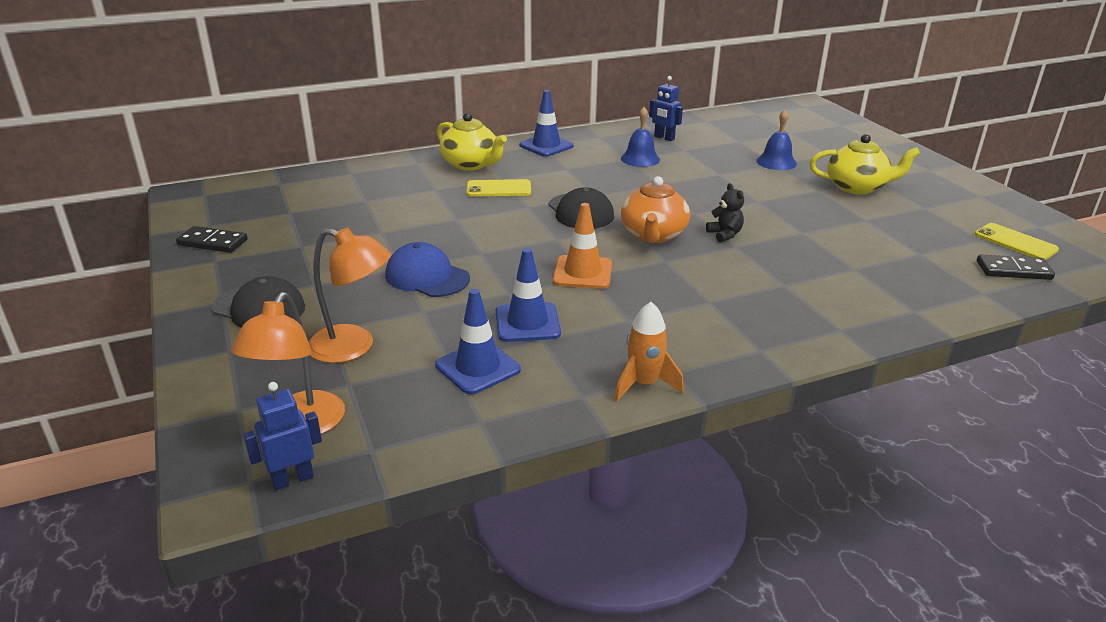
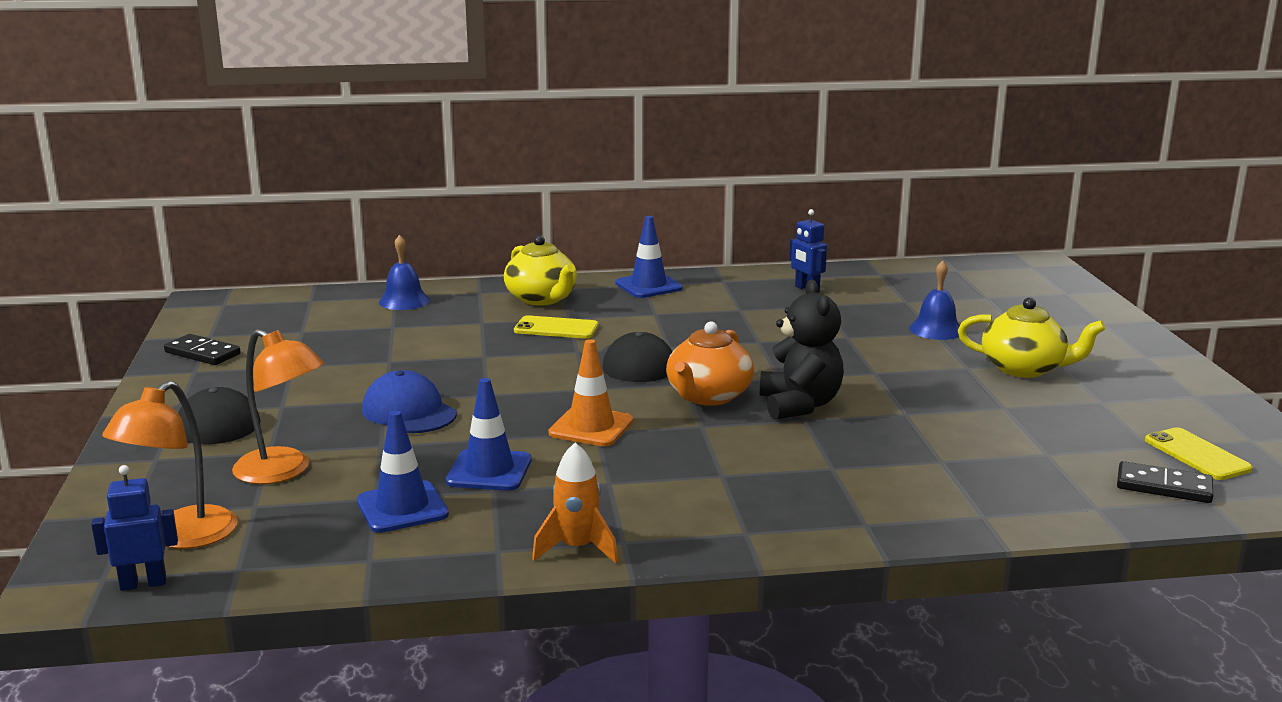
camera: 15 degrees right, 10 degrees down
(640, 159) = (757, 310): blue bell -> blue bell (404, 301)
(725, 235) = (799, 405): black teddy bear -> black teddy bear, size x1.88

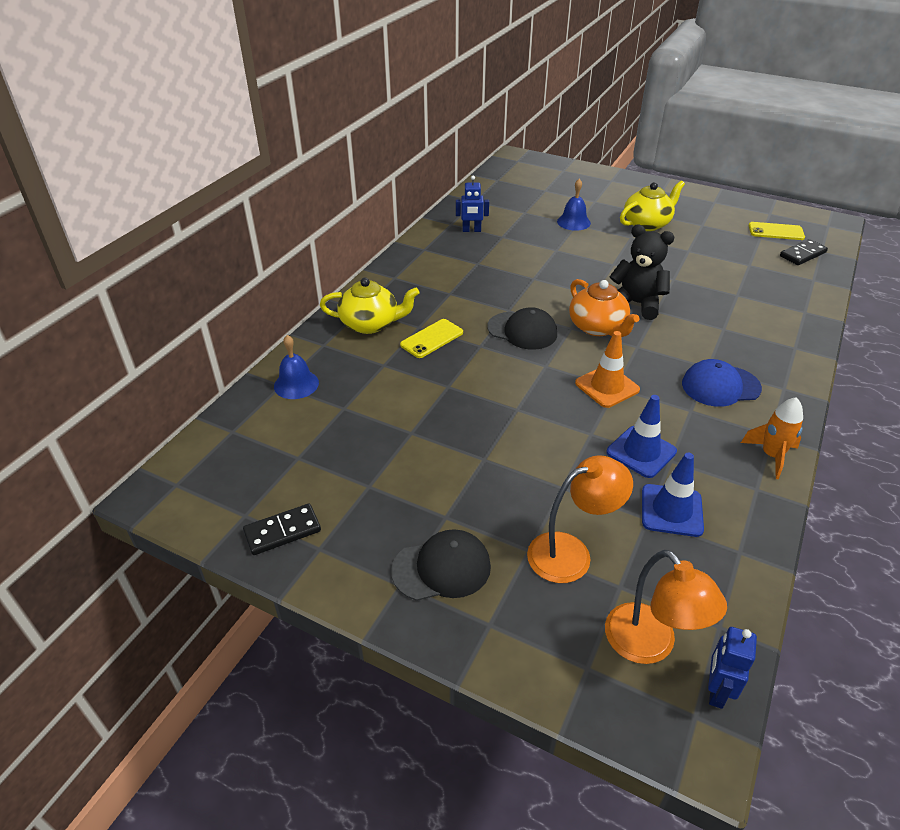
camera: 55 degrees left, 20 degrees up
(409, 412) = (516, 454): blue cap -> blue cap (720, 386)
(648, 286) = (399, 276): blue traffic cone -> none

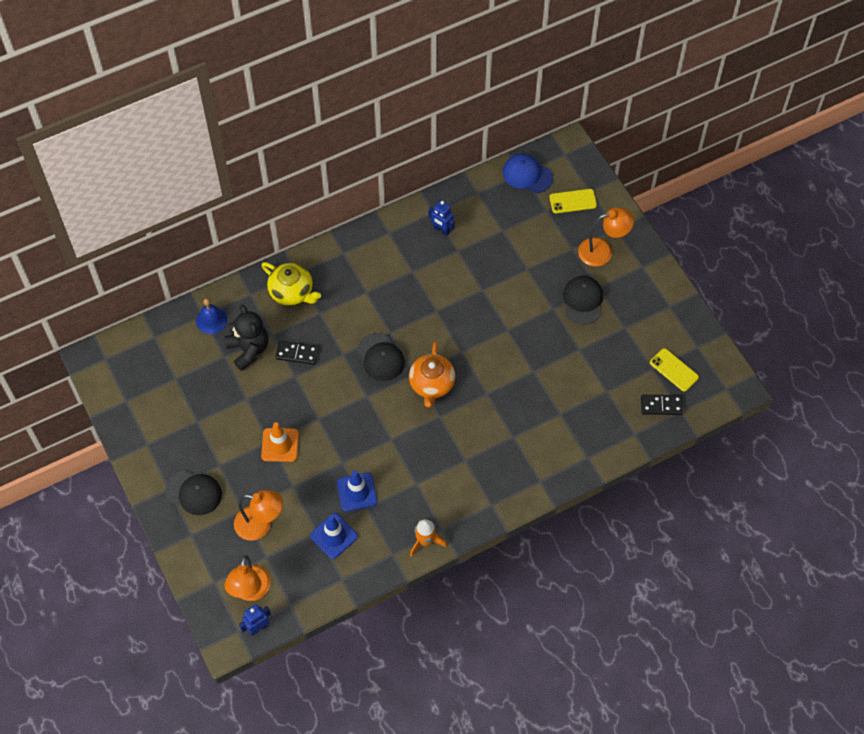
camera: 35 degrees right, 20 degrees up
(282, 531) = (137, 423): black domino -> black domino (297, 354)
(432, 339) = (318, 329): yellow phone -> yellow phone (573, 201)
(573, 222) = (528, 265): blue bell -> none
(607, 386) = (386, 435): orange traffic cone -> orange traffic cone (280, 445)
(620, 194) = (602, 251): none -> orange lamp
(636, 304) = (480, 379): black teddy bear -> black teddy bear (249, 350)
(647, 224) = (582, 301): yellow teapot -> black cap
(720, 386) = (454, 478): blue cap -> blue cap (527, 175)

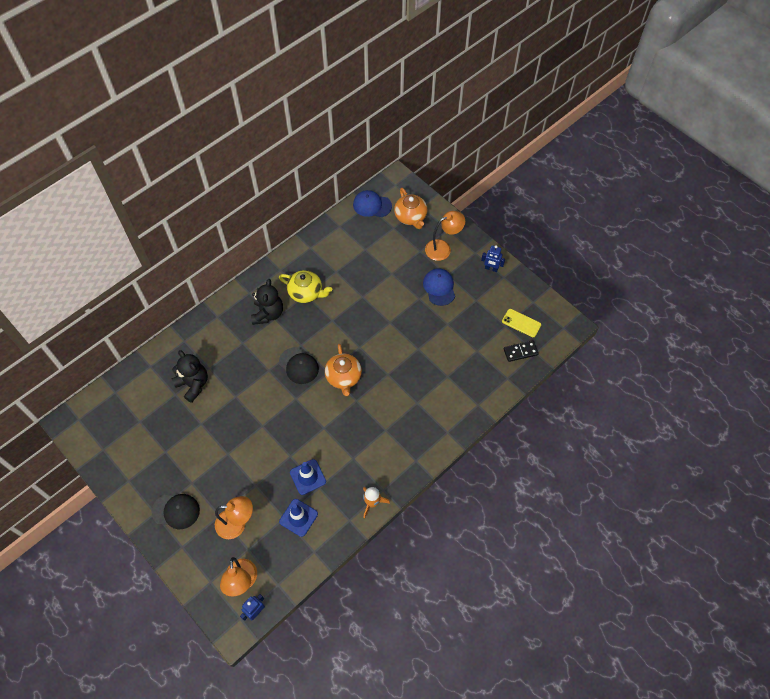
camera: 15 degrees left, 0 degrees up
(211, 320) = (158, 368): blue bell -> none
(280, 445) = (237, 454): orange traffic cone -> none
(292, 292) = (217, 331): yellow teapot -> yellow teapot (306, 292)
(297, 354) = (232, 378): black domino -> none
(360, 284) = (268, 313): none -> black teddy bear
(441, 230) = (319, 259): blue robot -> blue robot (491, 268)
(573, 201) = (411, 217): yellow phone -> orange teapot
(582, 301) = (439, 287): black cap -> blue cap

